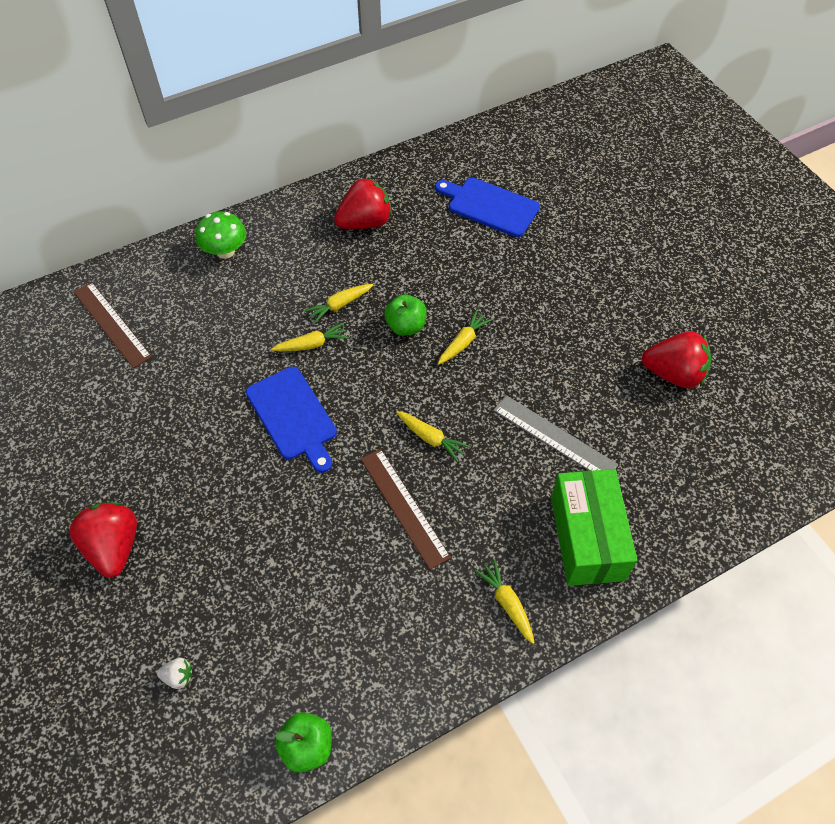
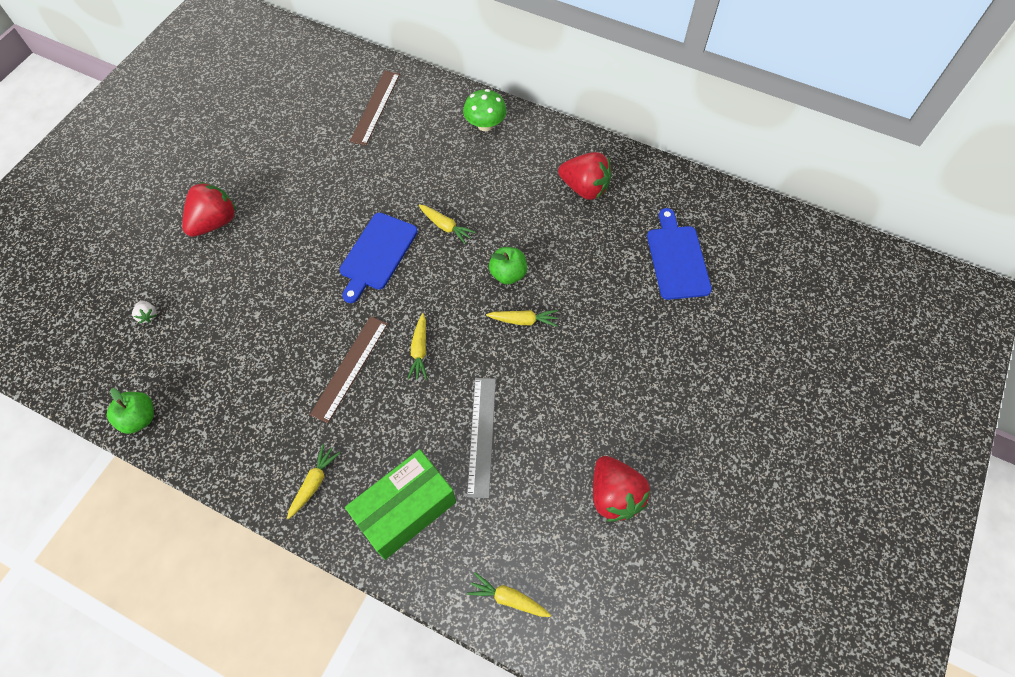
camera: 55 degrees right, 5 degrees up
(339, 305) = (493, 221): yellow carrot -> yellow carrot (508, 598)

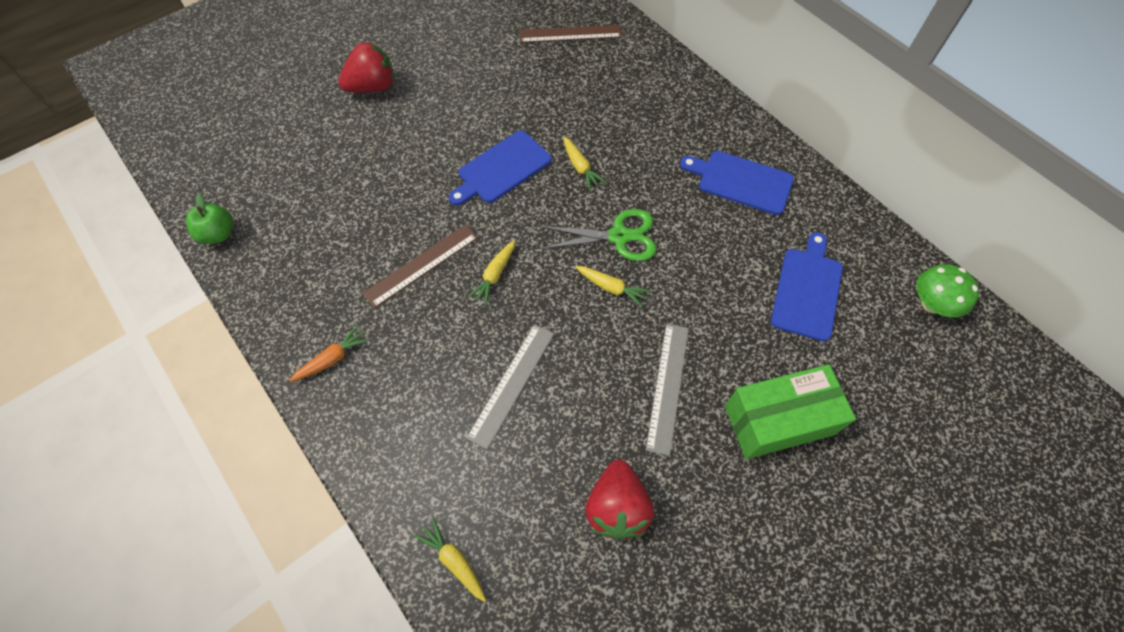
camera: 25 degrees right, 0 degrees up
(148, 315) = (274, 147): white strawberry -> none
(314, 482) = (333, 358): yellow carrot -> orange carrot
(375, 107) = (570, 34): brown ruler -> brown ruler turned 45 degrees clockwise
(405, 510) = (401, 423): green box -> green box (778, 420)
(485, 125) = (668, 85): green mushroom -> green mushroom (932, 304)
(508, 274) = (619, 236): green apple -> green scissors
(584, 188) = (741, 181): red strawberry -> blue cutting board
(608, 382) = (668, 387): none -> grey ruler

